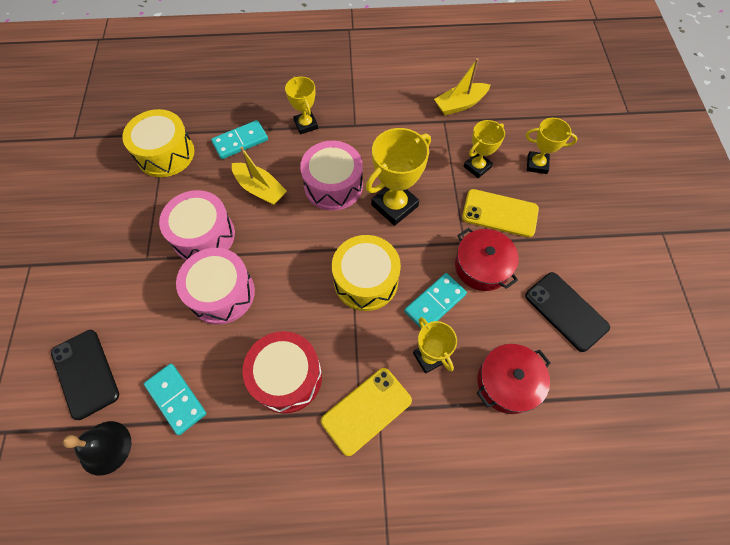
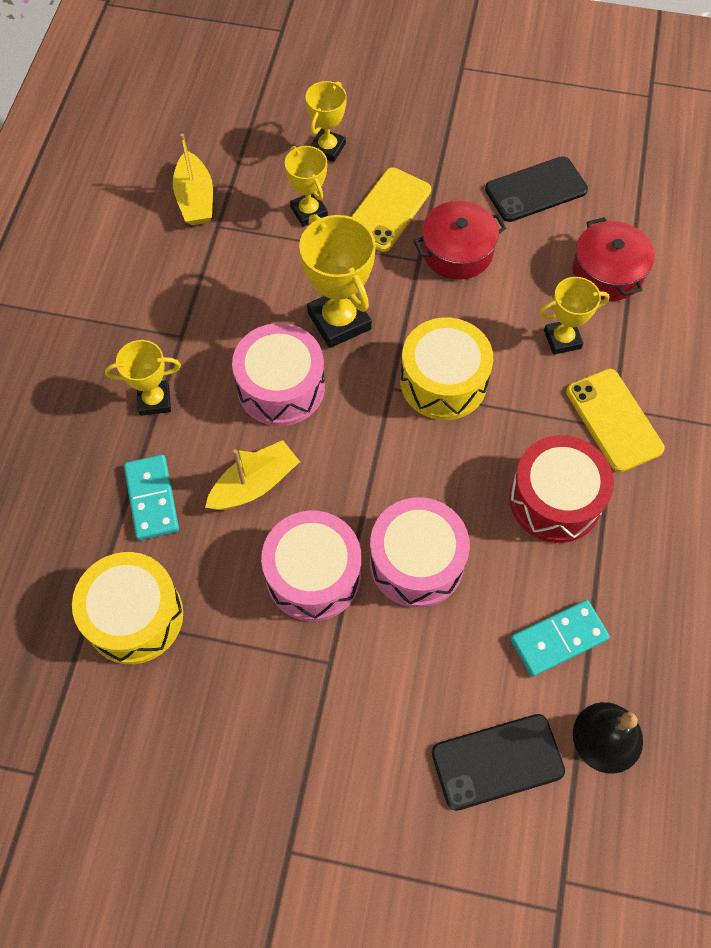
camera: 75 degrees left, 0 degrees up
(435, 303) = (494, 314): turquoise domino -> none

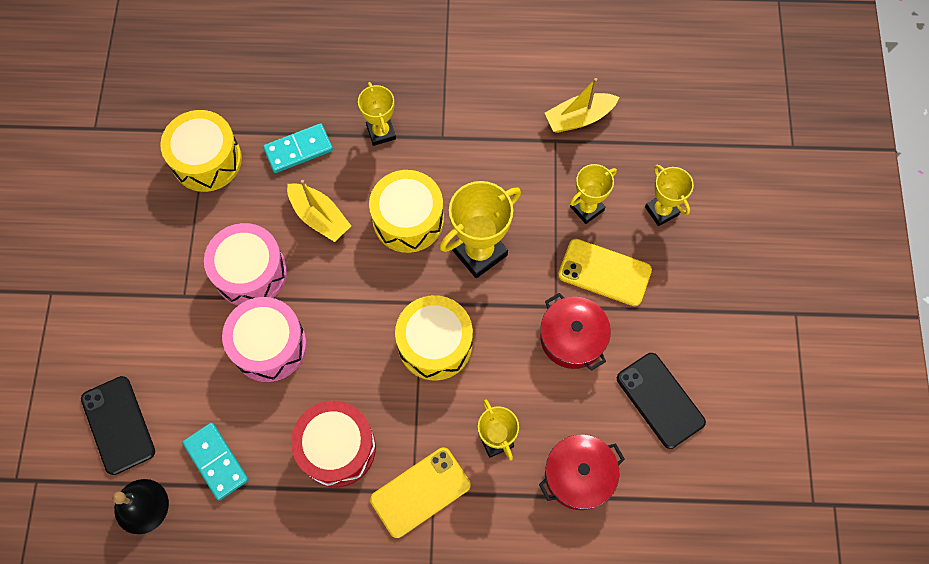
camera: 80 degrees right, 5 degrees up
(281, 387) = (408, 219): pink drum -> yellow drum
(327, 148) = (661, 211): yellow trophy -> yellow trophy turned 45 degrees clockwise

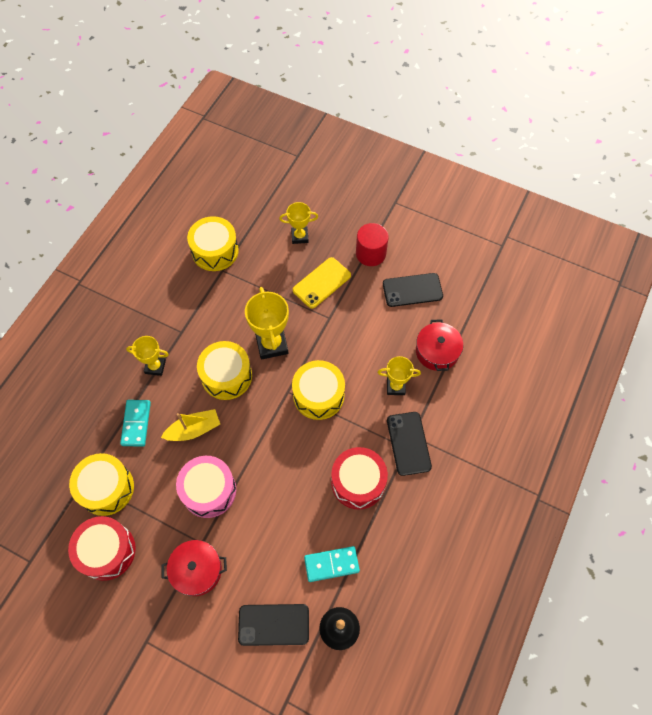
camera: 65 degrees left, 5 degrees down
(135, 199) = (107, 551): none -> red drum
(269, 345) = (268, 498): pink drum -> none
(420, 492) = (408, 443): yellow phone -> black phone
(572, 338) = (353, 318): red pot -> red pot (197, 570)
(579, 118) = (215, 251): yellow boat -> yellow drum
(587, 208) = (276, 273): yellow trophy -> none
(688, 317) = (370, 253): none -> red cylinder

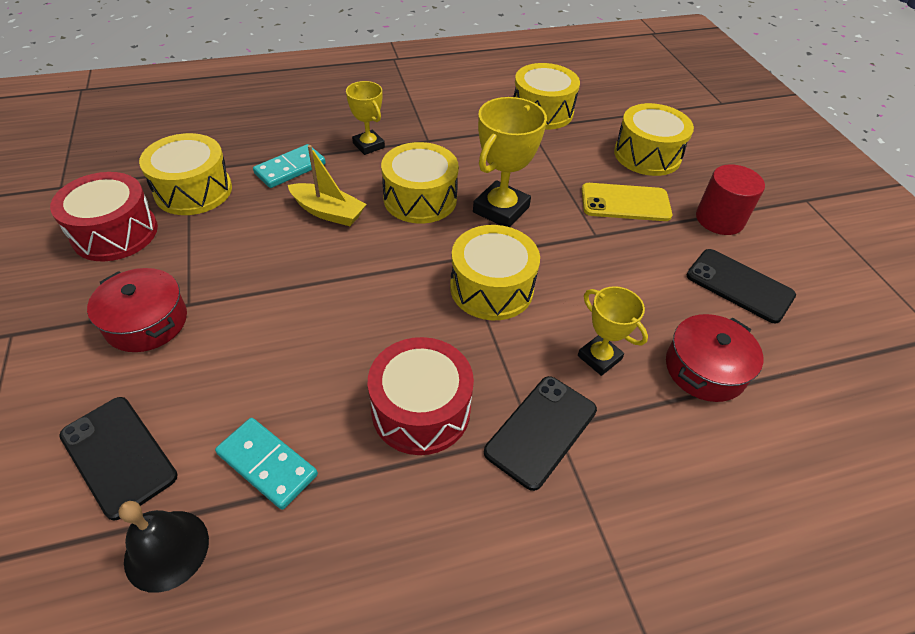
camera: 45 degrees right, 15 degrees down
(209, 490) = (264, 268): pink drum -> none
(299, 236) = (647, 155): yellow trophy -> yellow drum

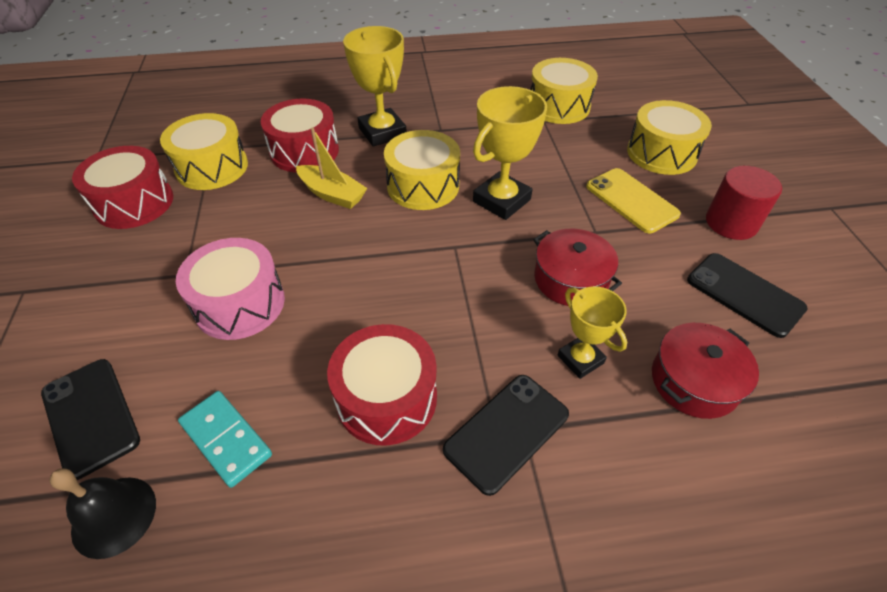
camera: 10 degrees right, 0 degrees up
(146, 322) = (143, 289): red pot -> red pot (570, 279)
(253, 330) = (240, 304): none -> pink drum
(290, 169) = (304, 151): turquoise domino -> red drum
(368, 145) = (382, 132): yellow trophy -> yellow trophy, size x1.61
(491, 288) = (479, 279): yellow drum -> none
(625, 203) = (631, 200): yellow phone -> yellow phone turned 45 degrees clockwise

